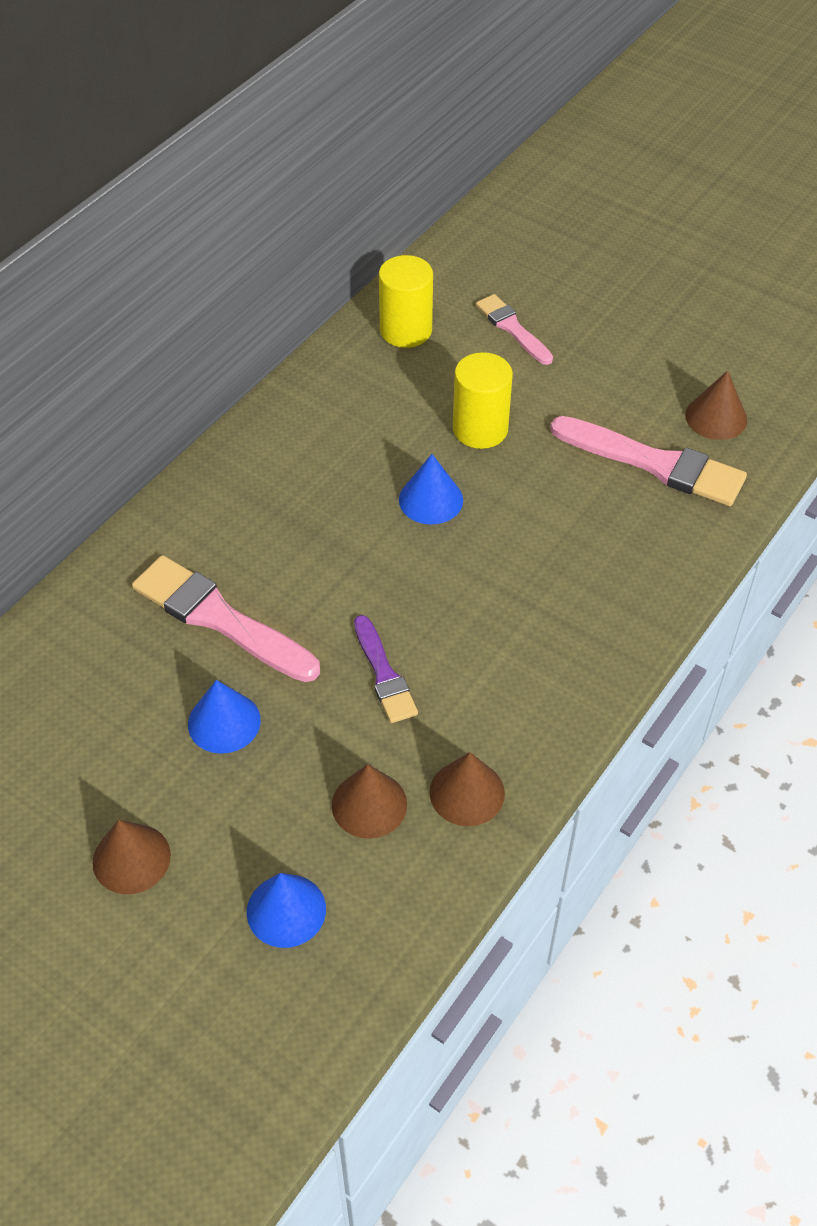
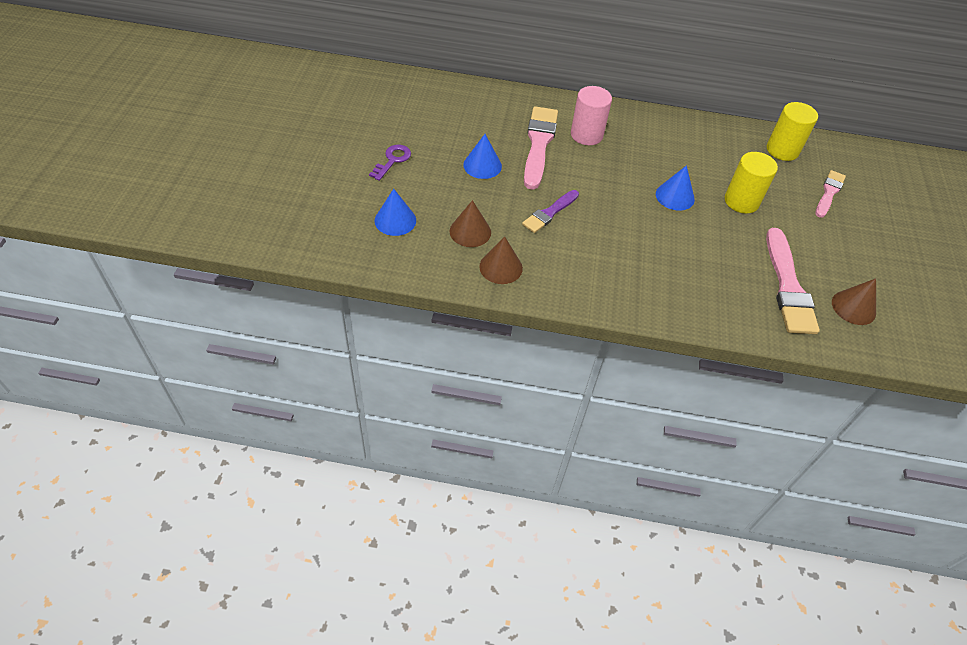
camera: 60 degrees right, 0 degrees up
(131, 858) = (392, 160): brown cone -> purple key
(236, 544) = (586, 135): none -> pink cylinder

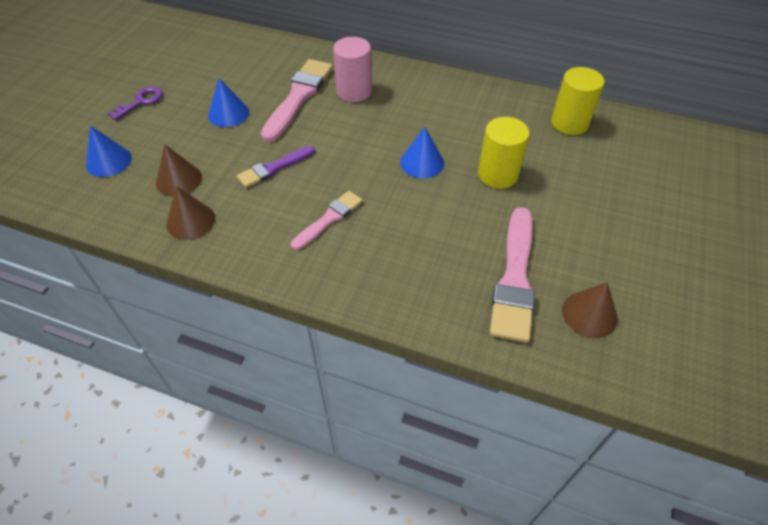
camera: 15 degrees right, 0 degrees up
(829, 193) = (608, 174): pink brush -> pink brush (329, 219)

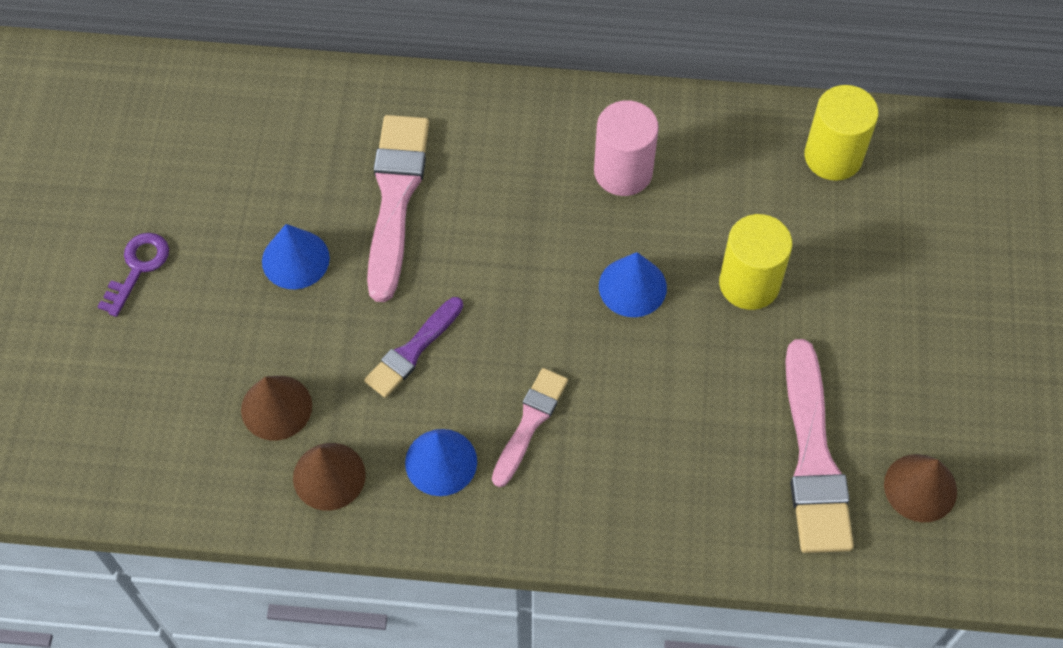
camera: 15 degrees left, 10 degrees up
(109, 161) = (148, 399): blue cone -> blue cone (441, 462)
(354, 91) = (481, 165): pink cylinder -> pink cylinder (623, 172)

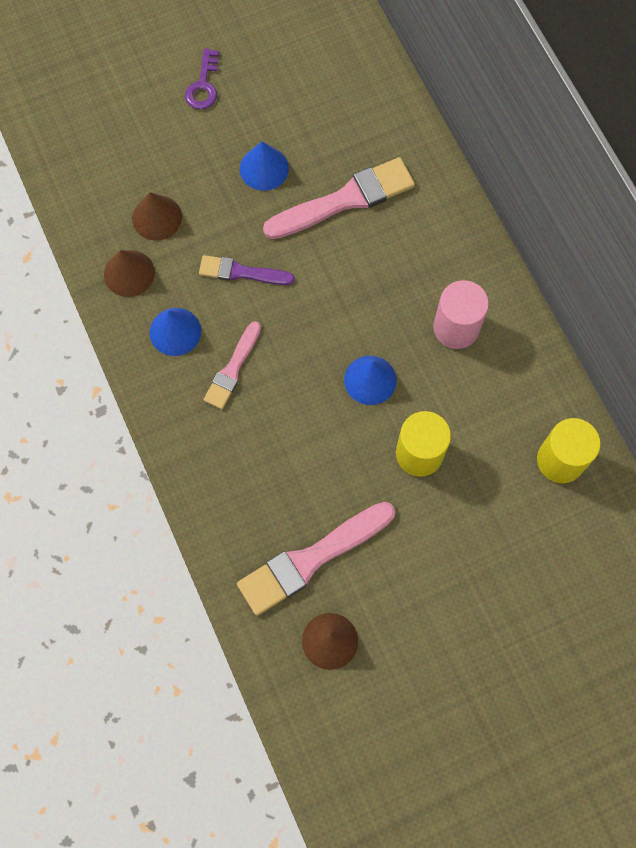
camera: 60 degrees right, 10 degrees up
(138, 268) = (203, 85): purple key -> purple key turned 105 degrees clockwise
(530, 423) = (232, 369): pink brush -> pink brush turned 120 degrees clockwise

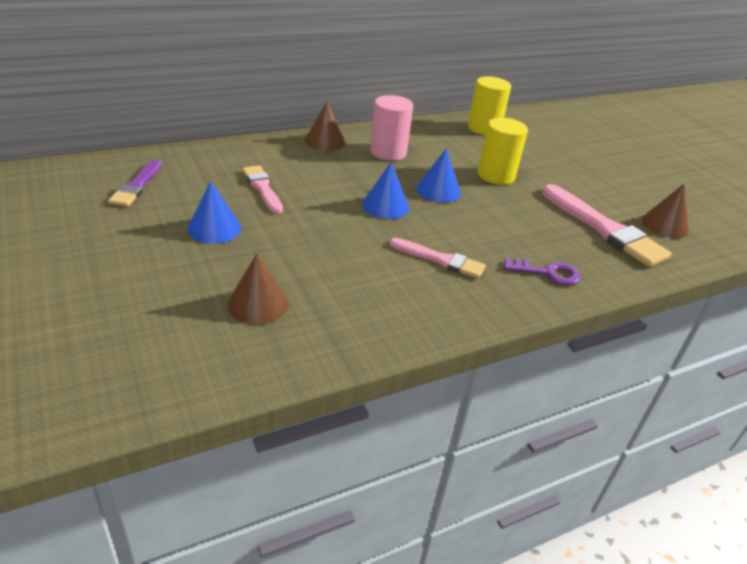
camera: 95 degrees left, 35 degrees down
(129, 273) = (330, 328): brown cone -> brown cone (325, 141)
(175, 331) = (403, 295): blue cone -> blue cone (385, 206)
(203, 85) = (87, 261): purple key -> purple key (547, 273)
(241, 272) = (334, 248): purple brush -> purple brush (136, 186)
(345, 200) = (262, 188): pink brush -> pink brush, size x0.59

